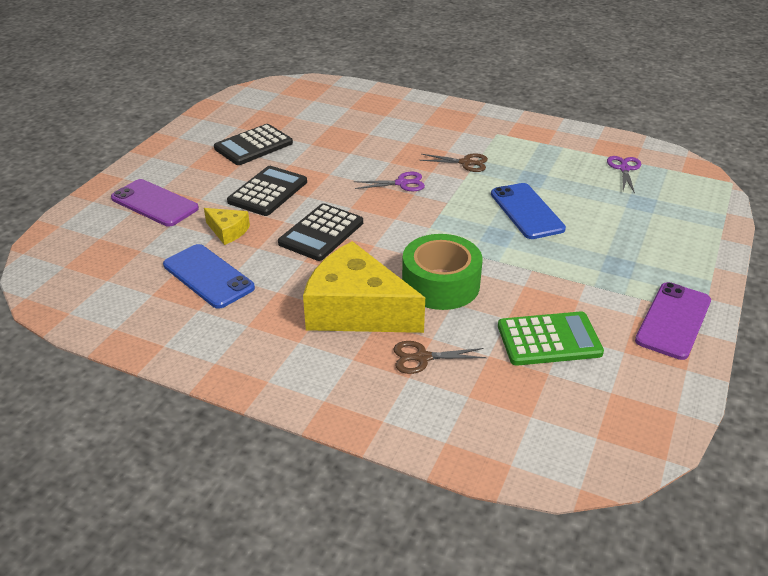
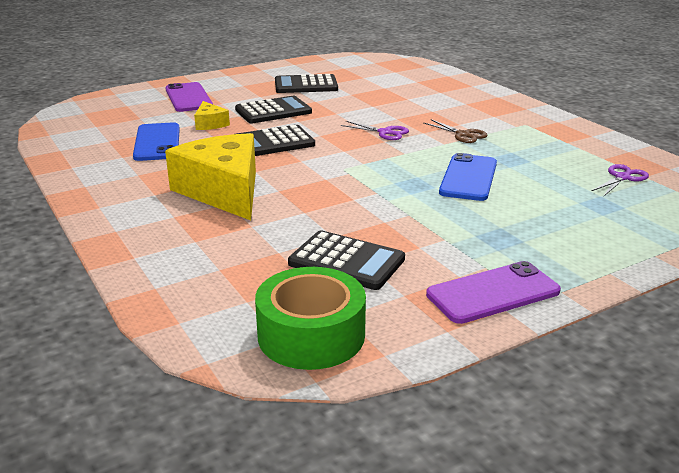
camera: 35 degrees right, 10 degrees down
(422, 357) = (224, 234): brown scissors -> none
(440, 284) = (313, 198): green tape -> green tape (311, 335)
(549, 339) = (346, 261): green calculator -> black calculator

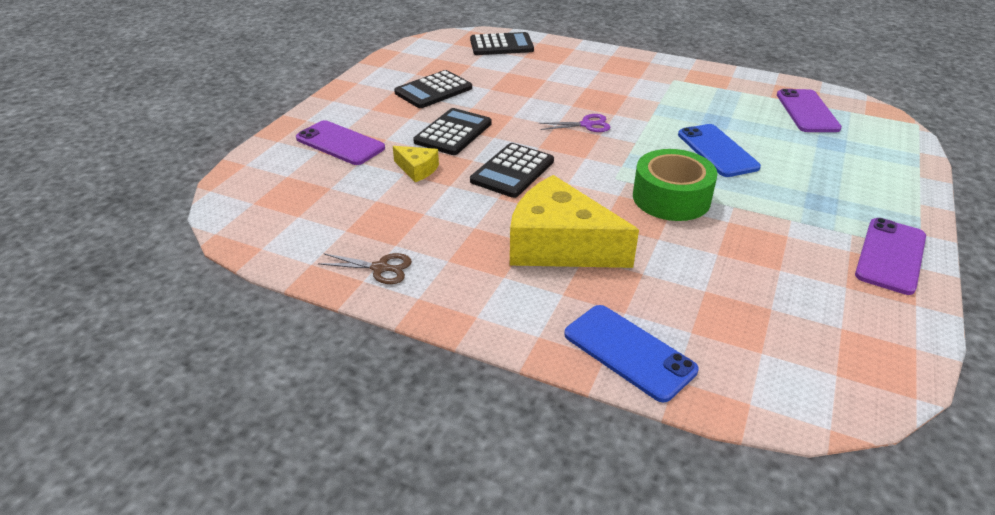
camera: 35 degrees left, 10 degrees up
(157, 142) = (402, 213): blue phone -> blue phone (629, 352)
(311, 335) = (851, 358): green tape -> green tape (671, 198)
(346, 261) = (765, 275): black calculator -> black calculator (501, 45)
(463, 135) = (647, 106): brown scissors -> brown scissors (380, 268)
(622, 177) = (807, 111): purple scissors -> purple phone

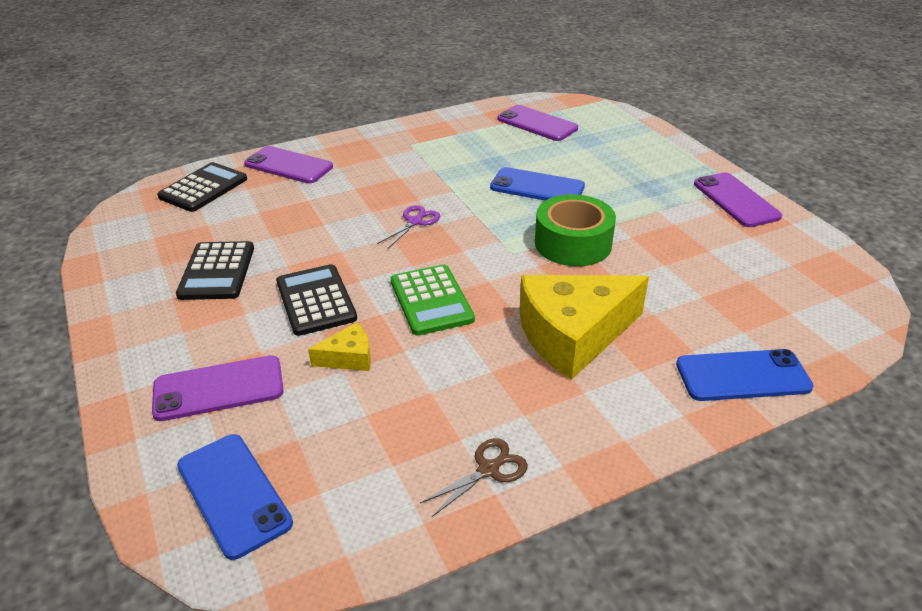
camera: 50 degrees left, 0 degrees up
(269, 190) = (233, 494): none -> blue phone
(512, 171) = (431, 300): black calculator -> green calculator
(570, 55) = (288, 165): none -> purple phone

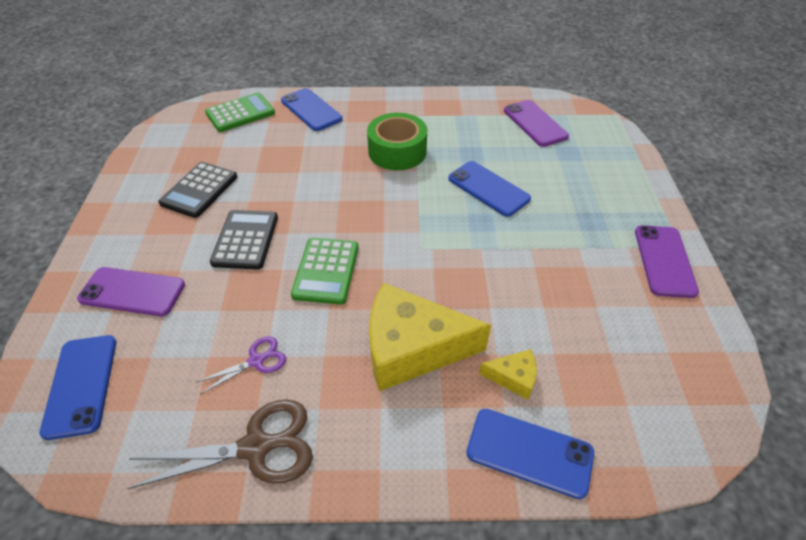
camera: 25 degrees right, 10 degrees up
(203, 188) = (240, 113): black calculator -> green calculator
(288, 165) = (311, 110): purple phone -> blue phone
(348, 357) = (232, 300): yellow cheese -> yellow cheese (513, 378)
(415, 221) = (366, 191): purple scissors -> purple scissors (257, 361)
(489, 469) = (256, 447): brown scissors -> brown scissors, size x1.80
(573, 243) = (478, 256): green tape -> green tape (397, 151)

